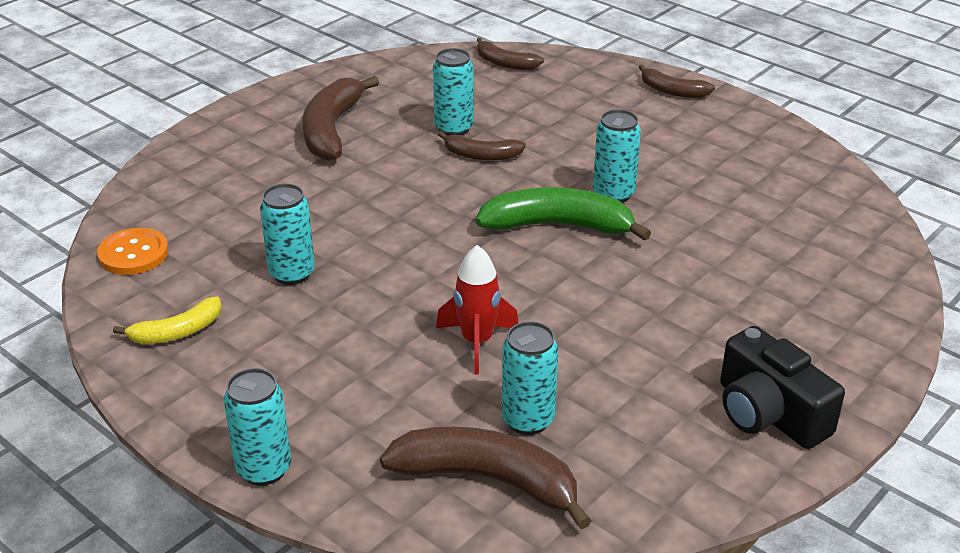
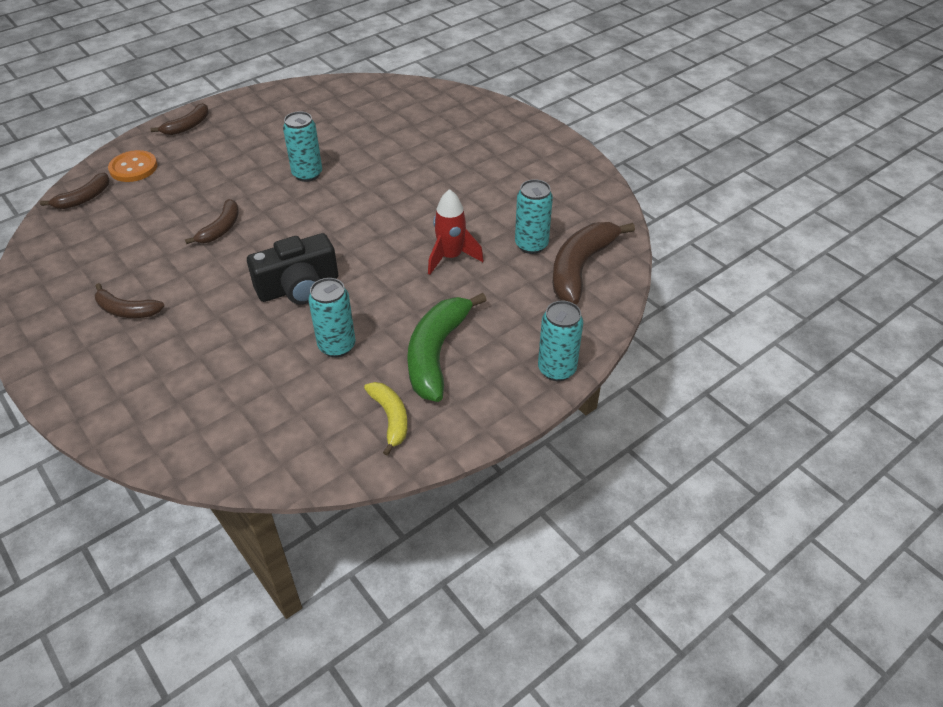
camera: 80 degrees left, 10 degrees up
(133, 254) = (265, 451): orange button -> orange button (133, 168)
(332, 129) = (126, 310): brown banana -> brown banana, size x0.57
(454, 128) = (171, 238): turquoise can -> none
(558, 226) = (334, 204): green banana -> green banana (437, 353)
(768, 413) = (543, 157): black camera -> black camera (298, 287)

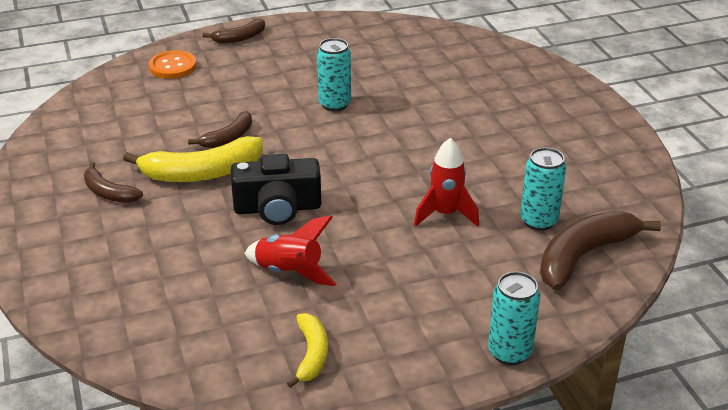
camera: 20 degrees right, 10 degrees down
(84, 198) = (116, 85): brown banana -> none
(210, 269) = (201, 173): none -> yellow banana
(337, 346) = (289, 272): turquoise can -> red rocket
(437, 353) = (387, 304): green banana -> none

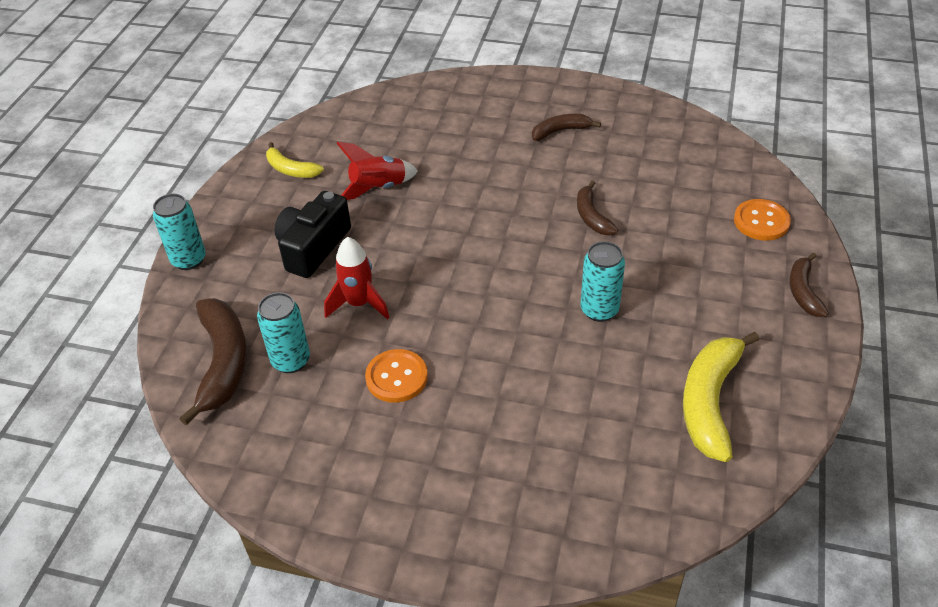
camera: 125 degrees right, 10 degrees up
(201, 173) = (547, 184): yellow banana -> yellow banana (710, 401)
(277, 208) = (460, 209): black camera -> black camera (313, 247)
(492, 164) = (396, 377): none -> orange button

